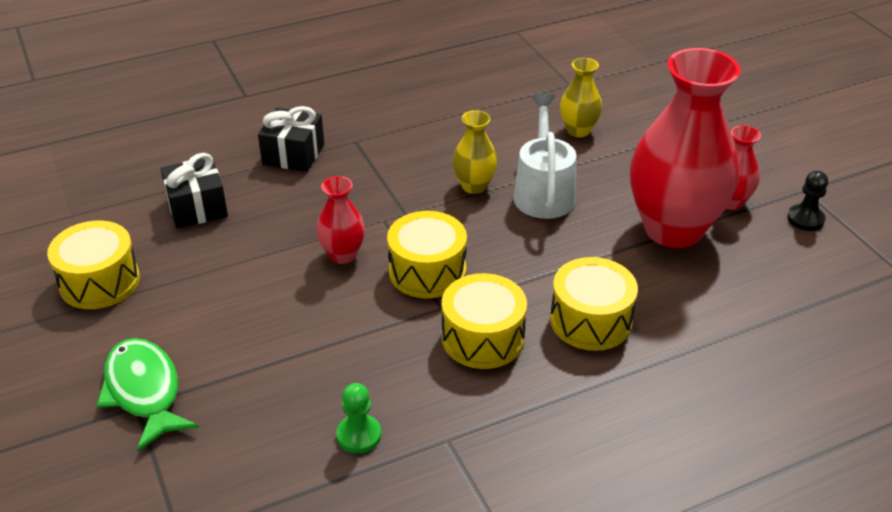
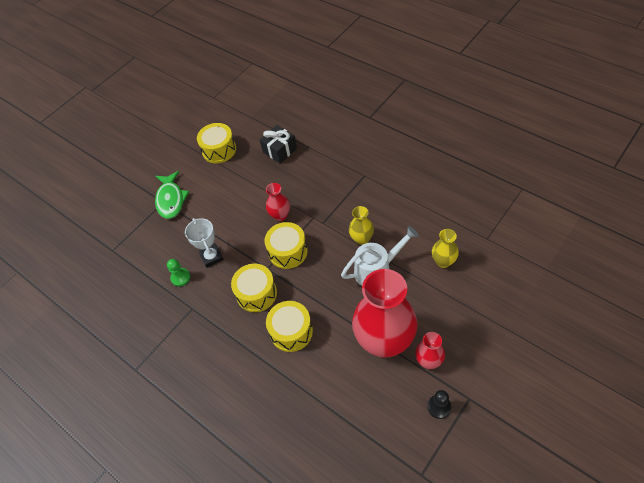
camera: 70 degrees right, 15 degrees up
(144, 392) = (171, 199): green fish -> green fish turned 135 degrees clockwise
(293, 154) = (338, 159): black gift -> none
(350, 373) = (211, 257): none -> white trophy

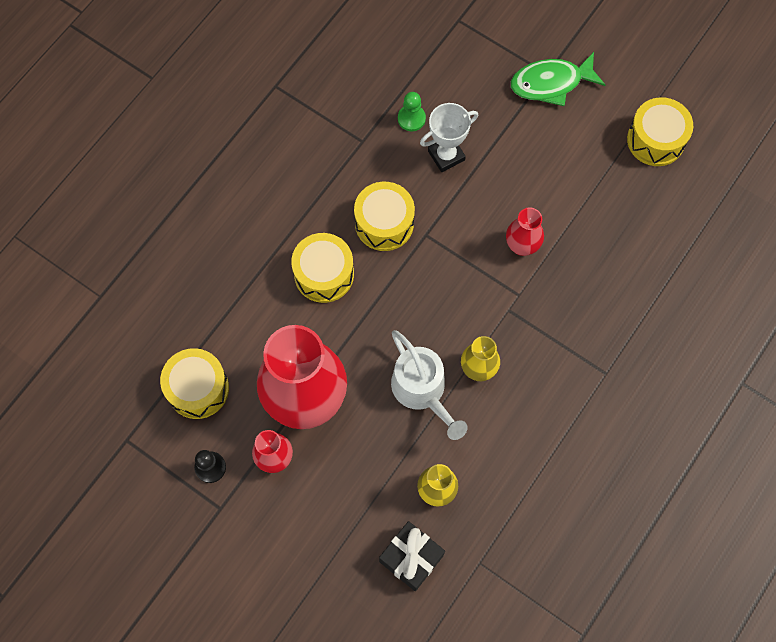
camera: 80 degrees right, 15 degrees up
(280, 150) = (657, 235): black gift -> black gift (411, 558)
(288, 251) = (455, 261): yellow drum -> yellow drum (198, 388)

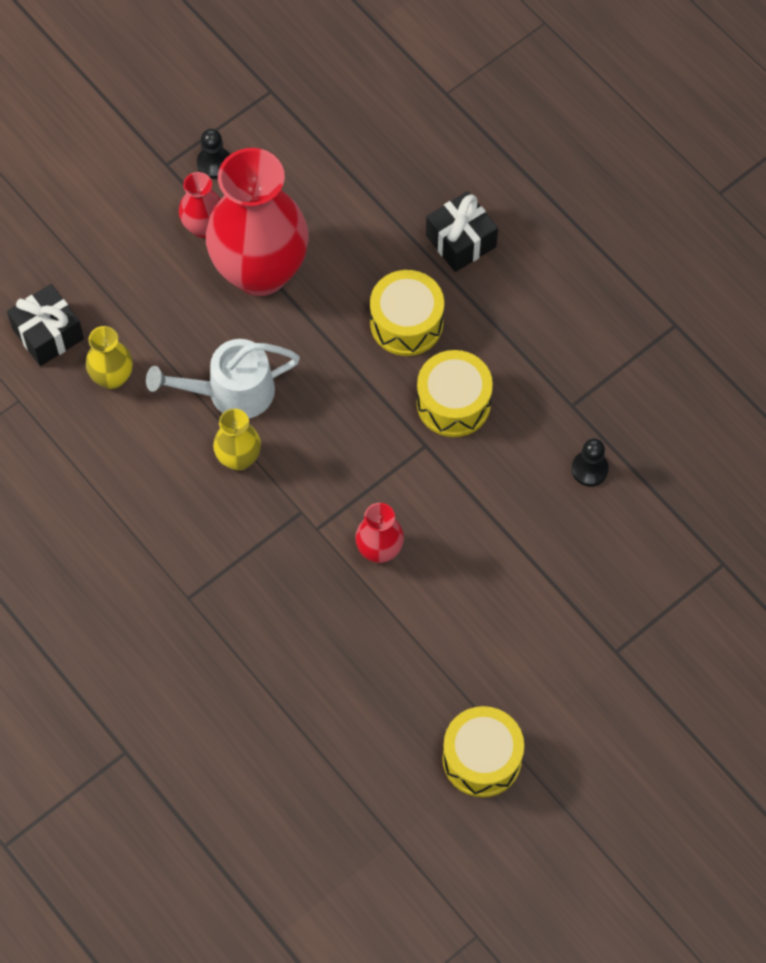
camera: 105 degrees right, 5 degrees down
(198, 388) = (307, 168): yellow drum -> none
(239, 252) = (461, 241): none -> black gift
(411, 118) = (589, 469): green pawn -> black pawn
(446, 155) = (527, 496): white trophy -> none
(551, 83) = (599, 652): green fish -> none

